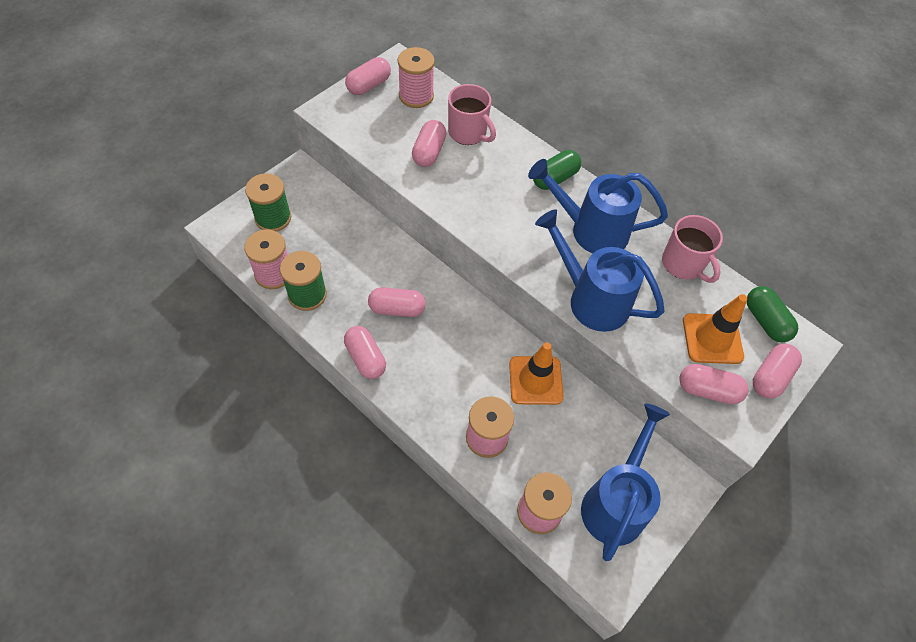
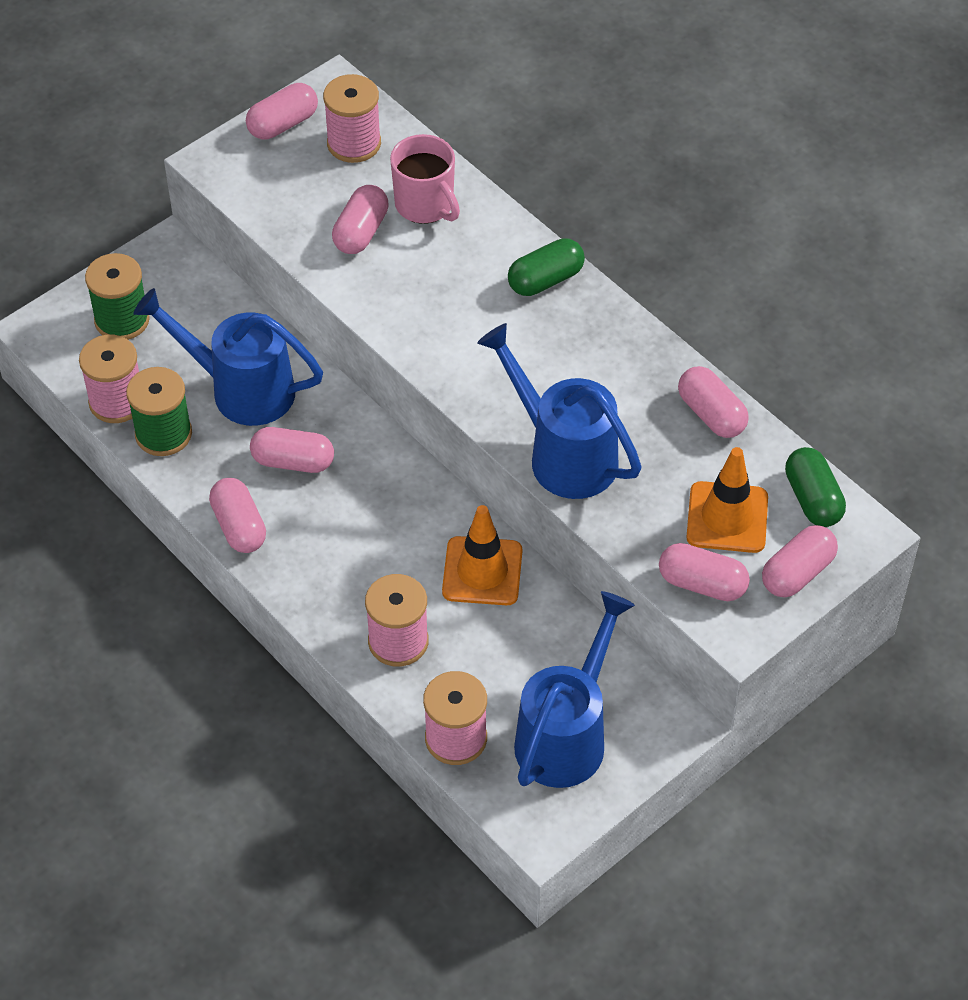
camera: 10 degrees right, 5 degrees down
(590, 230) = (584, 358): blue watering can -> blue watering can (241, 389)
(683, 264) = (711, 414): pink mug -> pink capsule

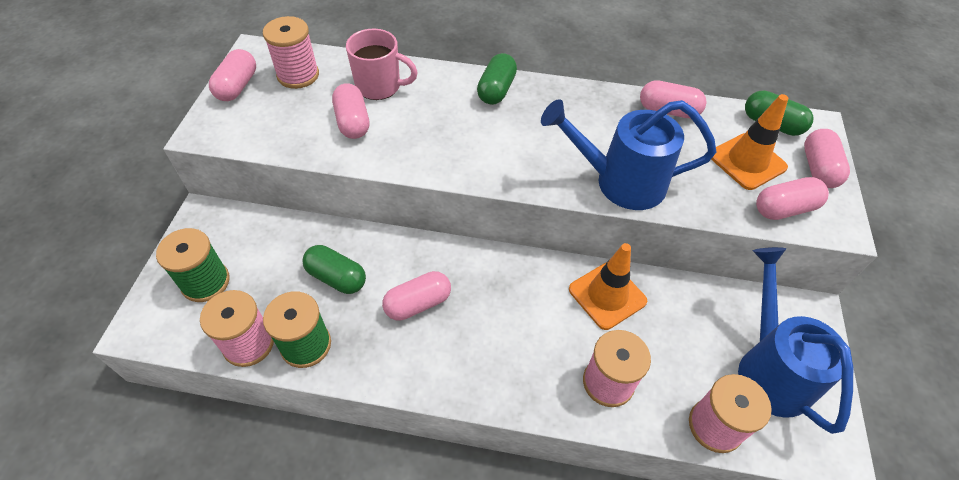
camera: 40 degrees left, 0 degrees up
(239, 526) = (422, 376): pink capsule -> none
(241, 389) = (337, 277): blue watering can -> green capsule

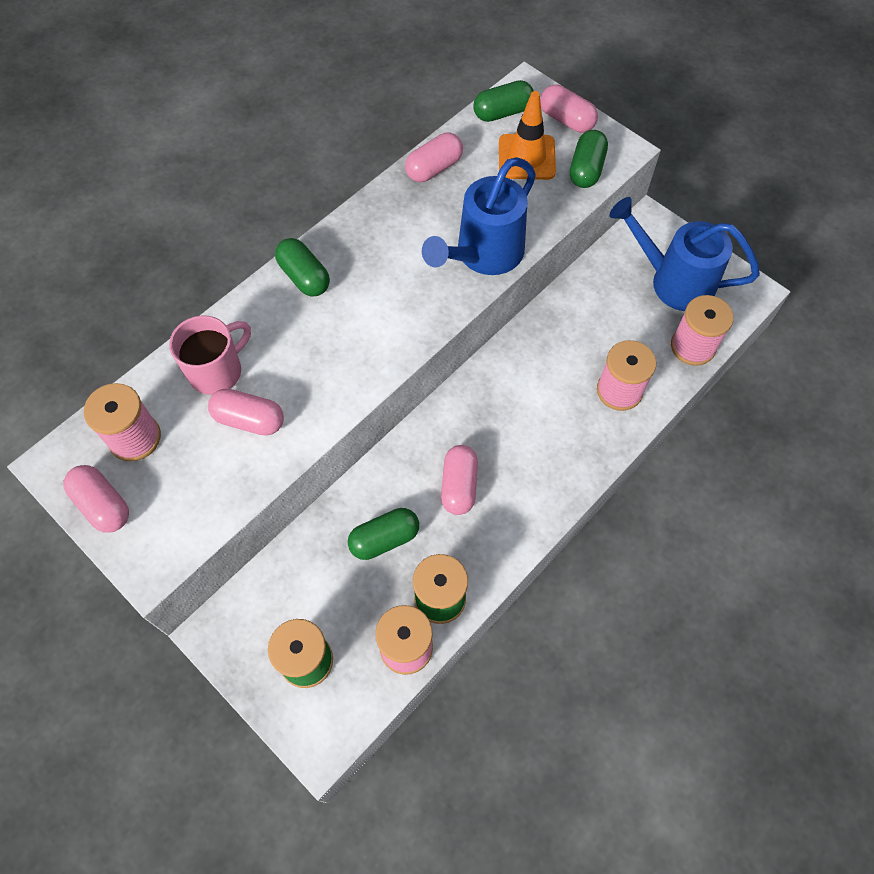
camera: 55 degrees left, 10 degrees up
(607, 295) = (547, 341): orange traffic cone -> none
(784, 208) = (586, 169): pink capsule -> green capsule

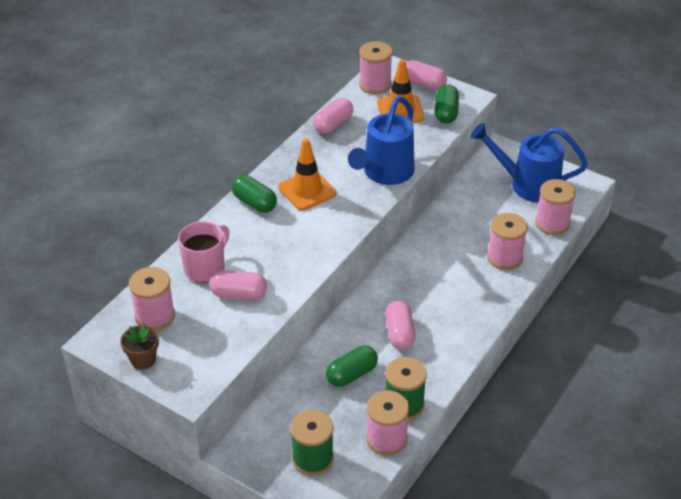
camera: 10 degrees left, 20 degrees down
(102, 505) = (143, 360): pink capsule -> brown flower pot
(376, 268) = (307, 190): none -> orange traffic cone
(503, 112) = (375, 85): green capsule -> pink spool

